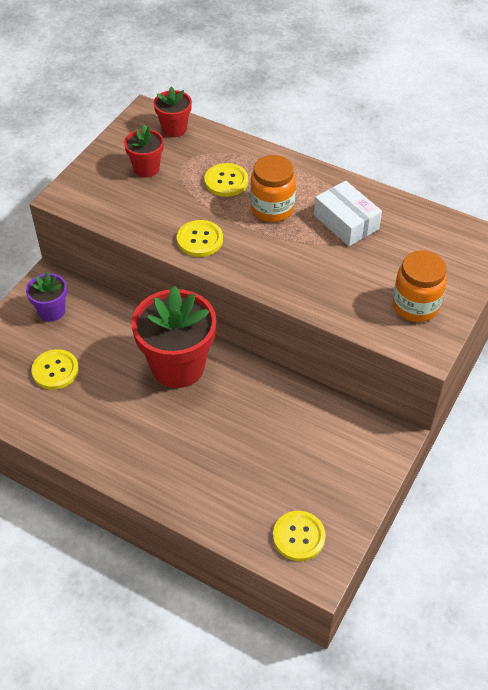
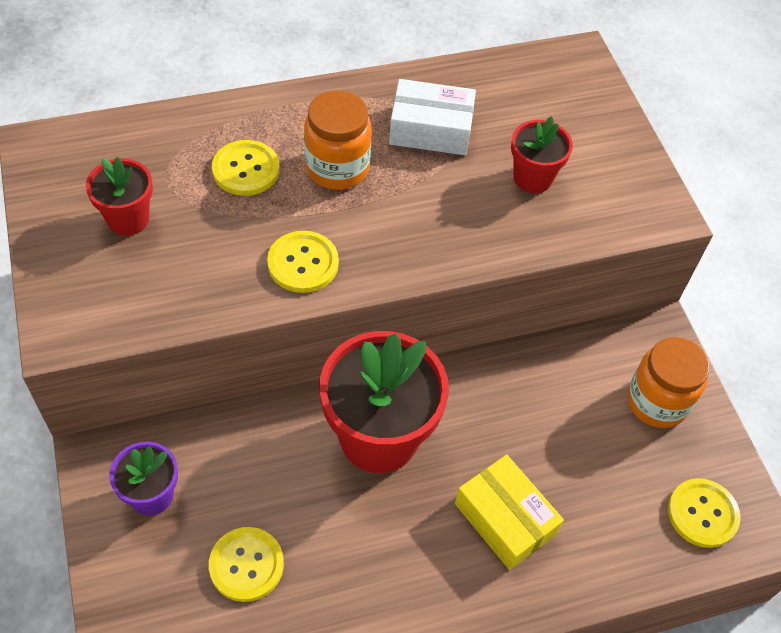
camera: 50 degrees left, 5 degrees up
(174, 129) = (101, 144): red flower pot -> red flower pot (532, 178)
(192, 450) = (505, 519): none -> yellow box
(415, 306) = (601, 175): orange jar -> orange jar (657, 401)

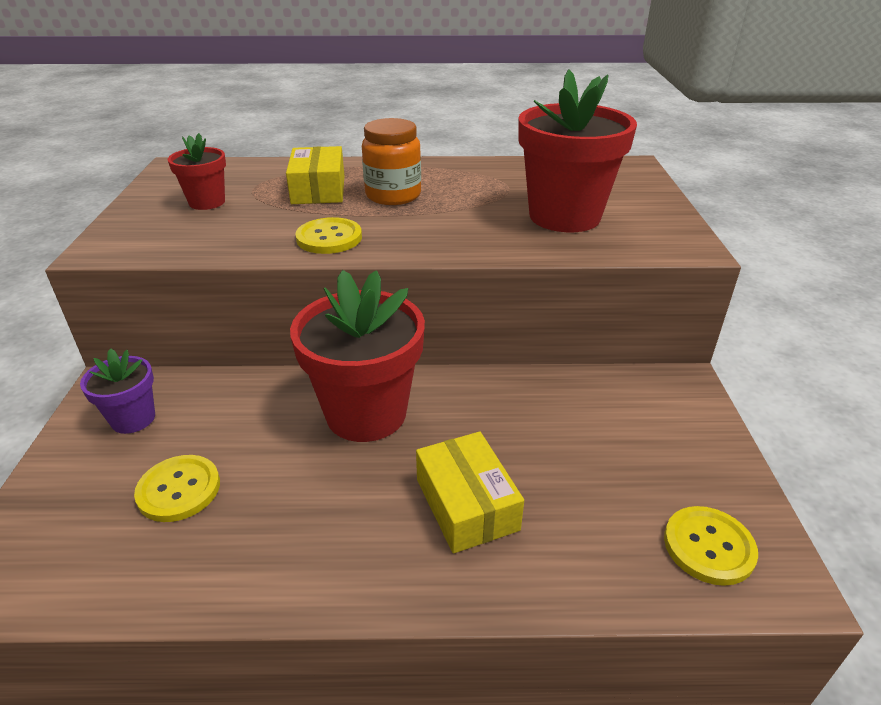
camera: 20 degrees right, 20 degrees down
(246, 170) = (318, 189): yellow button -> yellow box
(430, 129) = (484, 185): white box -> none
(532, 178) = (564, 216): red flower pot -> red flower pot, size x1.94
(657, 401) = (670, 434): orange jar -> none

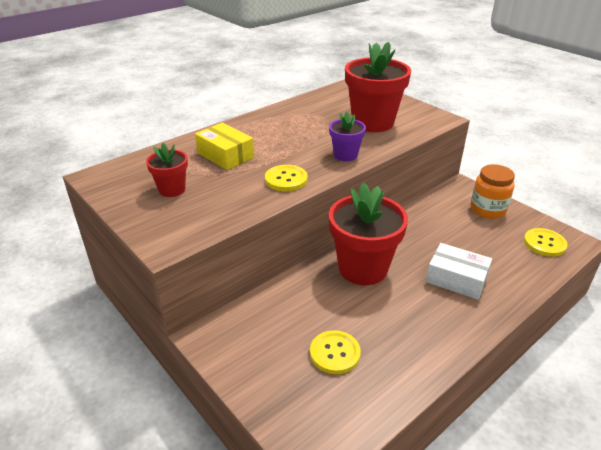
camera: 40 degrees left, 0 degrees up
(133, 419) = (252, 341): purple flower pot -> purple flower pot (345, 155)
(393, 195) = (274, 143): orange jar -> orange jar (487, 210)
(466, 504) = (456, 279): yellow box -> white box

